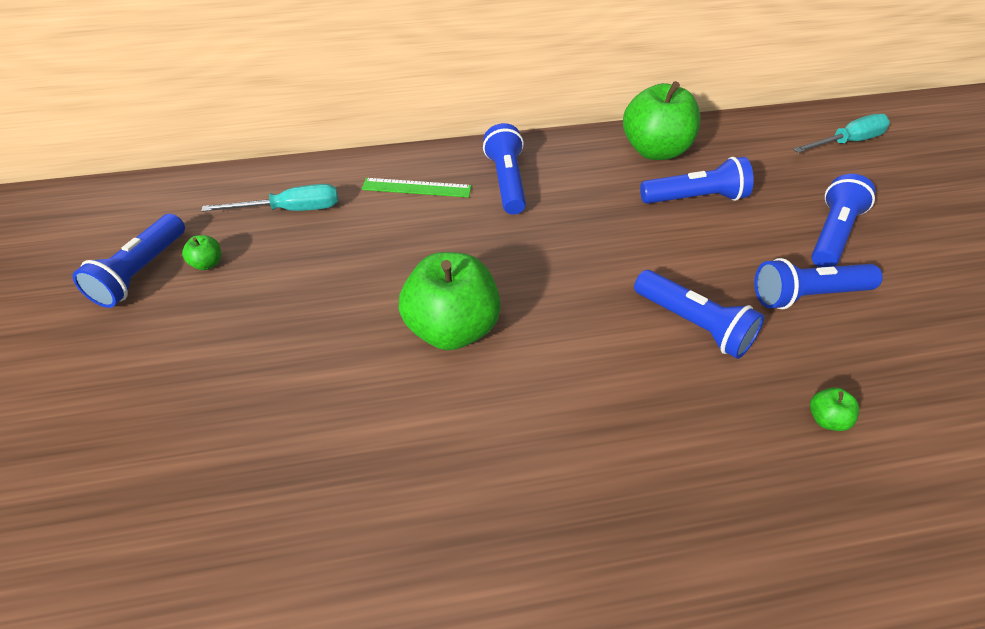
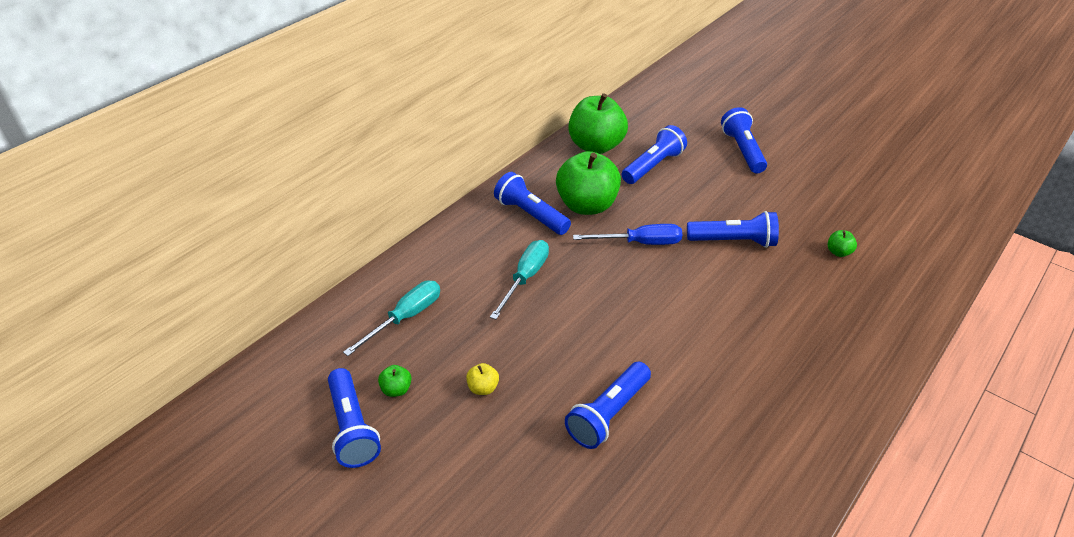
camera: 40 degrees left, 5 degrees down
(267, 307) = (483, 388): none -> yellow apple
(416, 187) = (475, 251): green ruler -> none
(452, 329) = (615, 324): green apple -> green apple (587, 205)
(581, 266) = (640, 243): none -> blue screwdriver
(807, 295) = (766, 192): blue flashlight -> blue flashlight (608, 414)
(847, 142) = (692, 88): turquoise screwdriver -> turquoise screwdriver (525, 278)

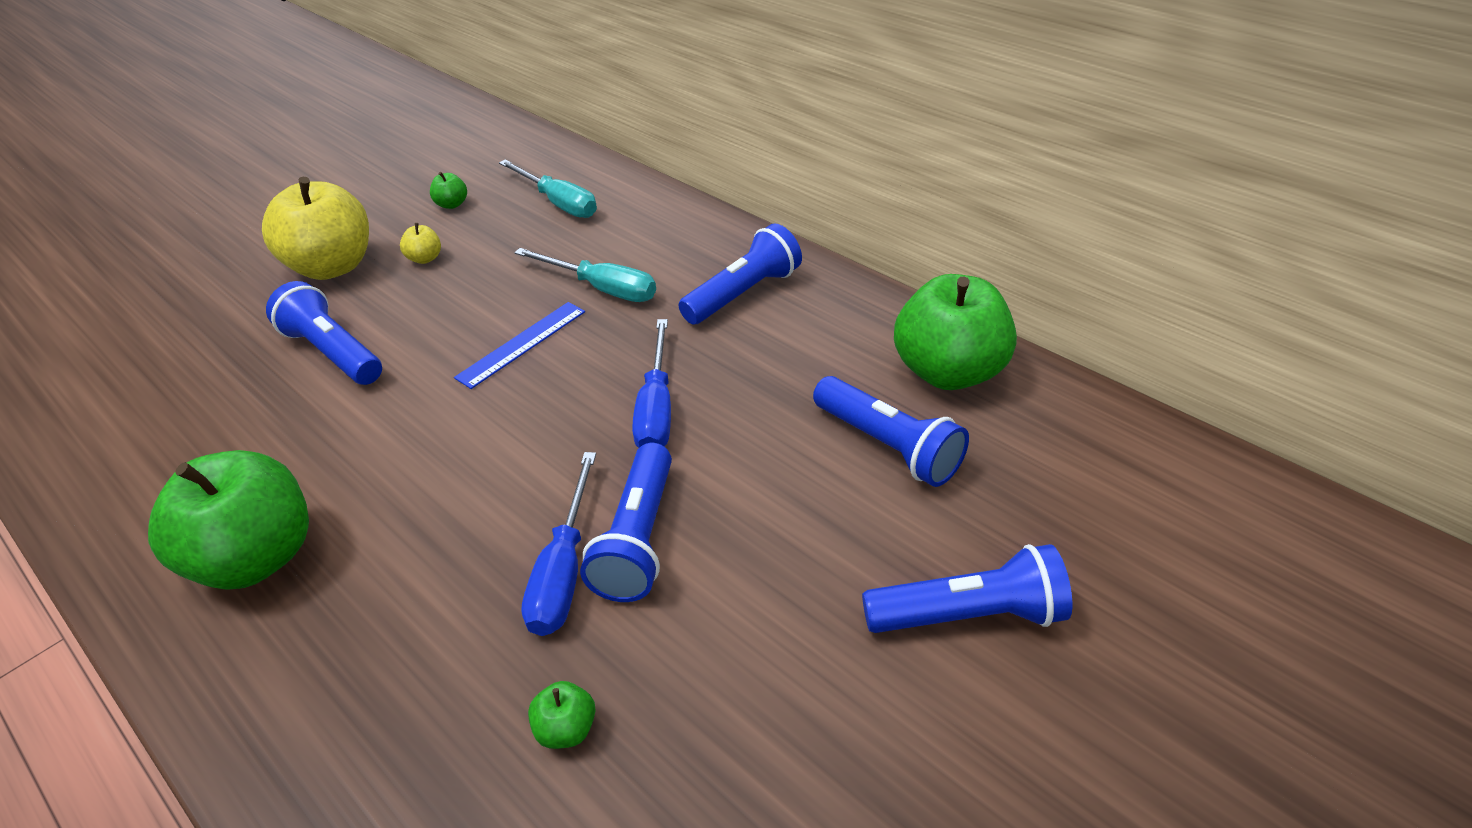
camera: 95 degrees right, 0 degrees up
(352, 428) = (415, 184): blue flashlight -> none
(492, 453) = (332, 266): none -> yellow apple
(587, 205) = (764, 352): green apple -> green apple (256, 557)
(588, 309) = (522, 344): none -> blue ruler
(760, 264) = (564, 570): none -> blue screwdriver

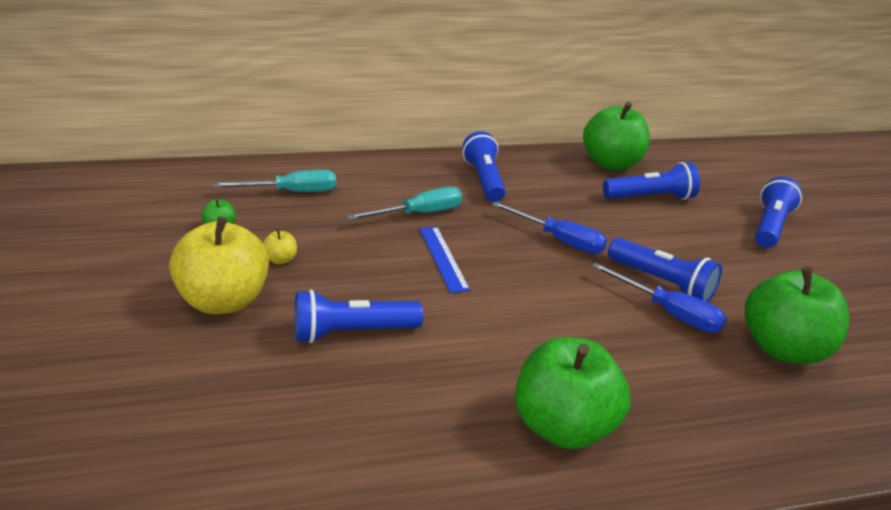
camera: 60 degrees left, 10 degrees down
(566, 729) = (783, 349): green apple -> green apple, size x2.48

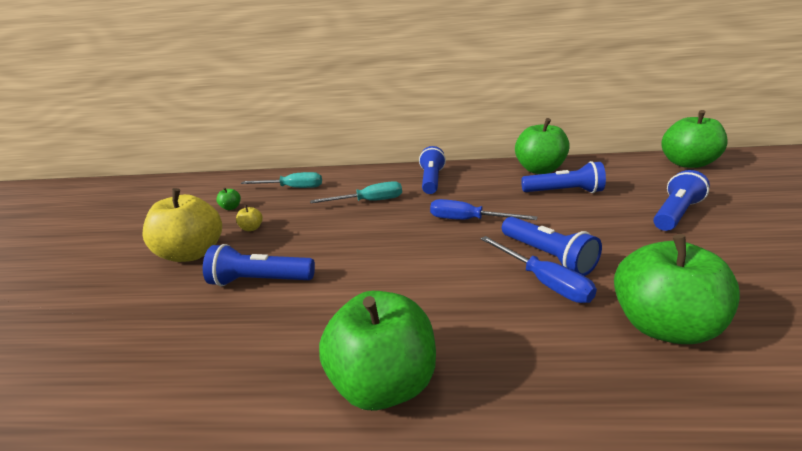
camera: 20 degrees right, 5 degrees down
(443, 258) = (367, 230): blue ruler -> none
(559, 240) = (468, 220): blue screwdriver -> blue screwdriver turned 150 degrees clockwise
(769, 157) = (687, 164): none -> green apple

